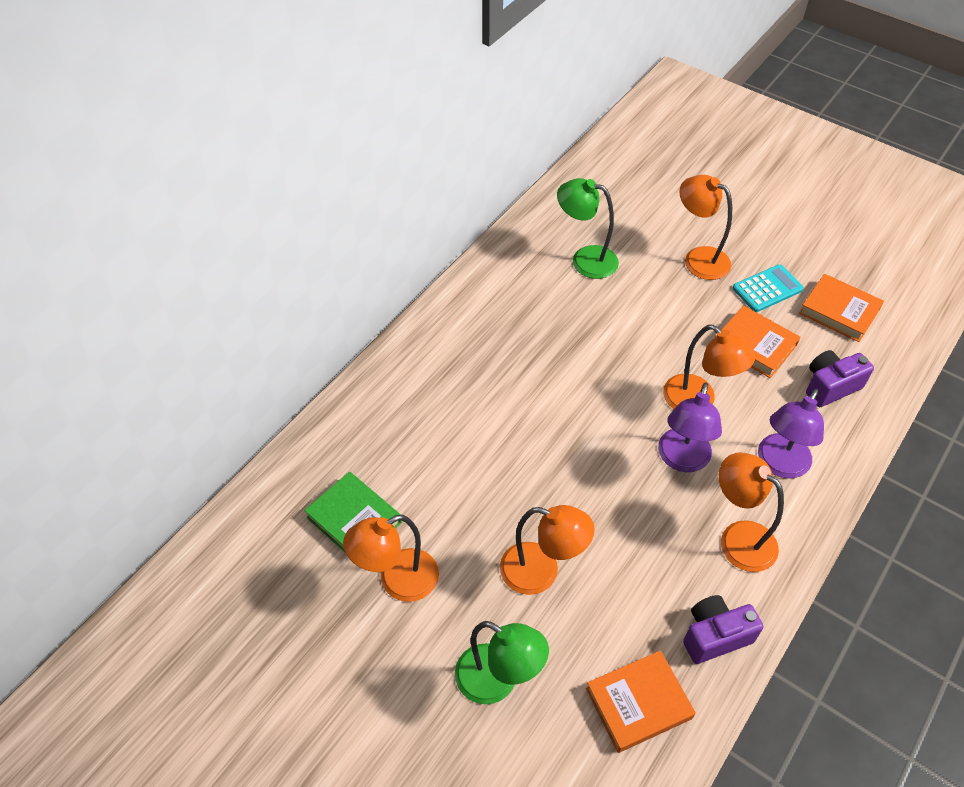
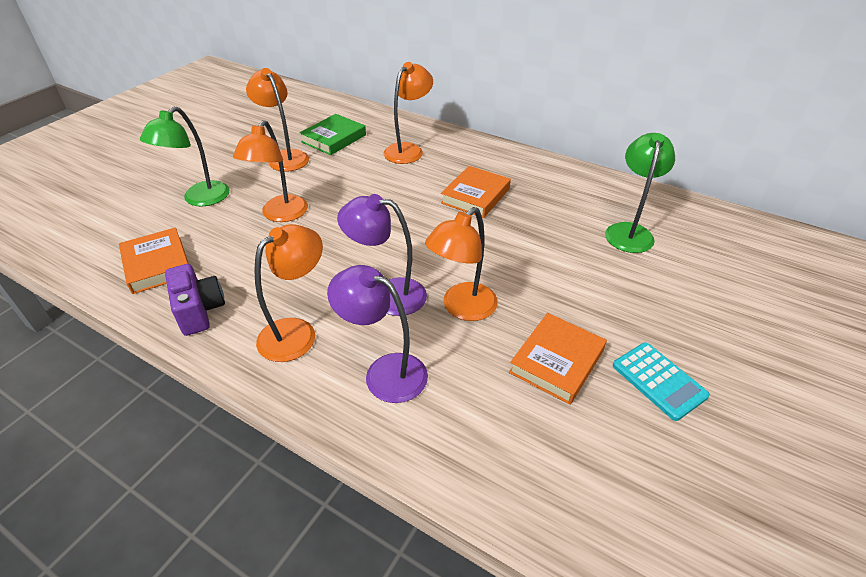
camera: 85 degrees right, 10 degrees down
(698, 258) = (678, 316): orange lamp -> orange lamp (408, 150)
(830, 386) = (509, 436): purple camera -> none
(839, 311) = (653, 463): orange book -> orange book (475, 196)

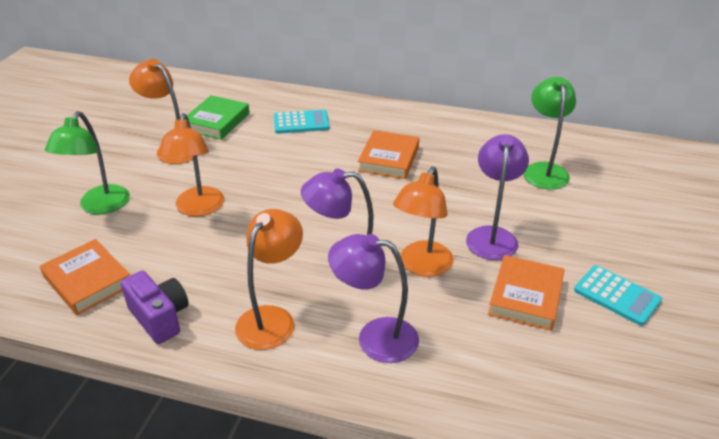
camera: 15 degrees left, 5 degrees down
(408, 150) = (301, 123): orange lamp -> turquoise calculator
(547, 290) = (492, 236): none -> purple lamp

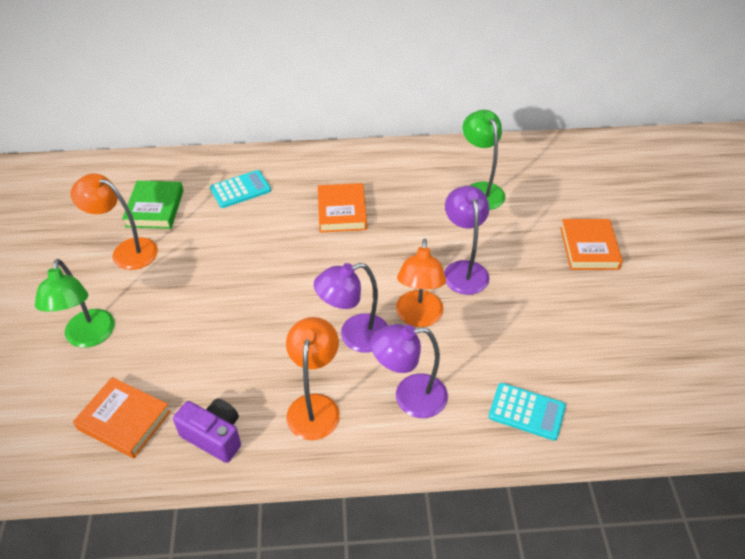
camera: 20 degrees left, 10 degrees up
(198, 209) = (189, 313): orange lamp -> none
(525, 297) = (512, 322): orange book -> orange book (589, 248)
(617, 296) = (580, 300): turquoise calculator -> turquoise calculator (526, 412)

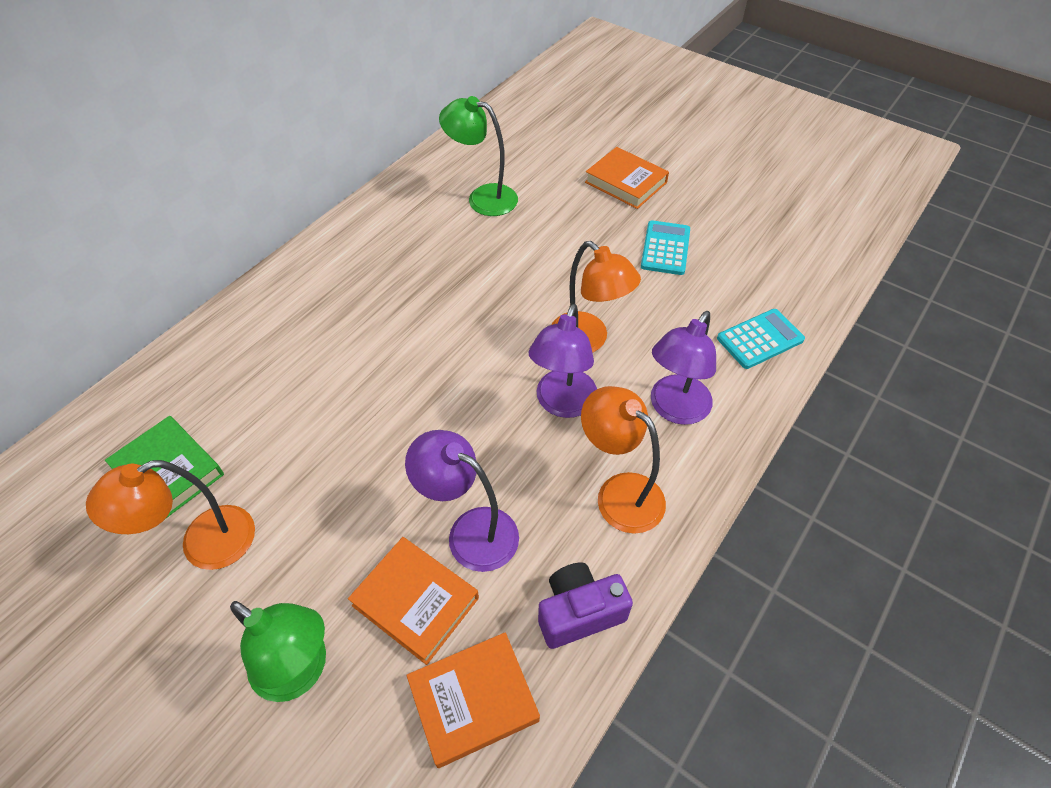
camera: 50 degrees left, 5 degrees up
(240, 190) = (247, 371): turquoise calculator -> turquoise calculator (665, 248)
(341, 211) = (388, 308): orange book -> orange book (415, 602)
(463, 270) = (564, 273): purple lamp -> purple lamp (470, 531)

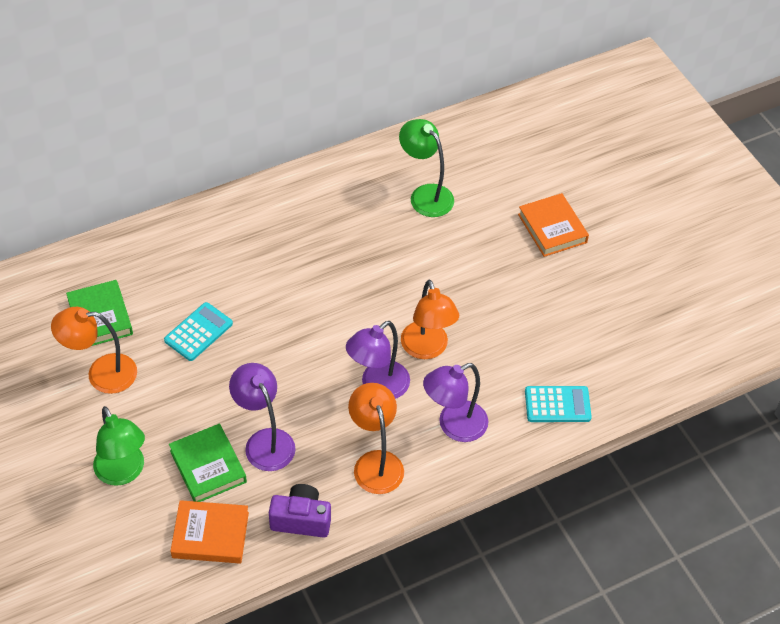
camera: 25 degrees right, 0 degrees up
(415, 602) = (208, 466): orange book -> green book
(665, 248) = (541, 301): turquoise calculator -> turquoise calculator (198, 332)

